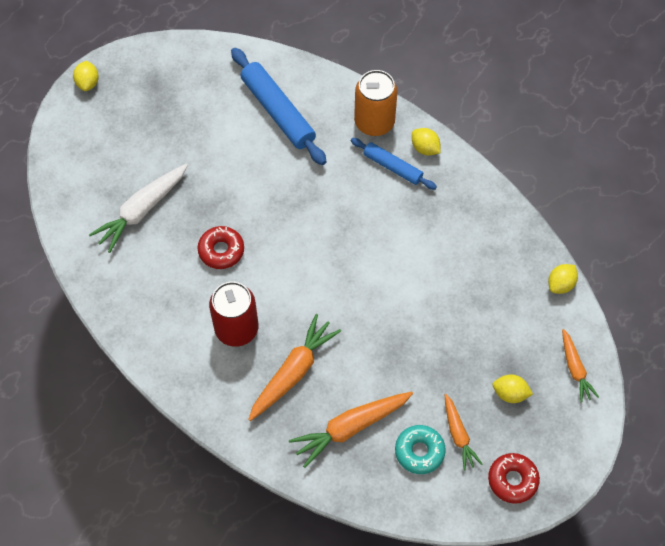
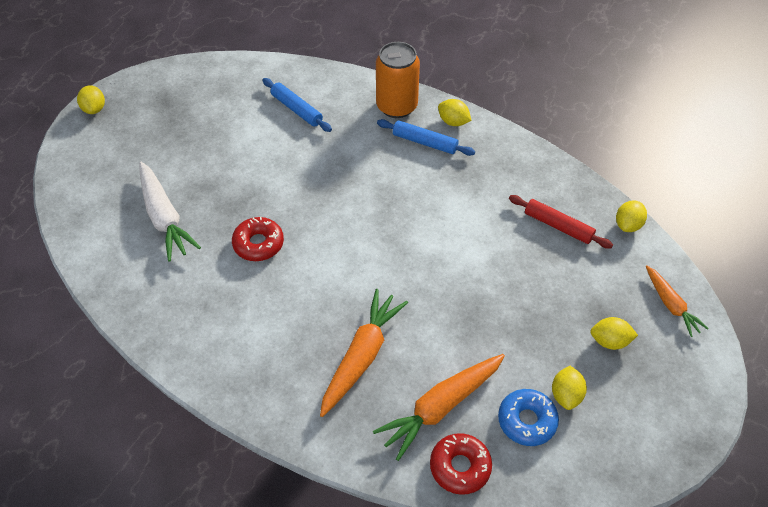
camera: 10 degrees left, 10 degrees down
(141, 211) = (164, 218): white carrot -> white carrot turned 60 degrees counterclockwise
(236, 329) = (288, 320): red can -> none
(278, 112) = (296, 109): blue rolling pin -> blue rolling pin, size x0.60
(419, 451) = (527, 421): turquoise donut -> blue donut
(458, 435) = (566, 395): orange carrot -> yellow lemon
(495, 275) = (558, 226): none -> red rolling pin
(512, 480) = (642, 435): red donut -> red donut (460, 467)

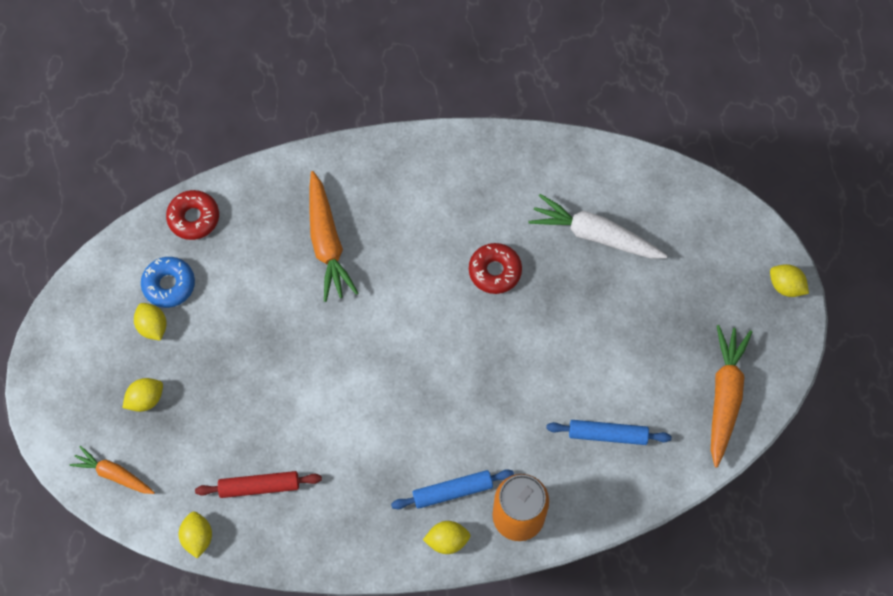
camera: 140 degrees right, 15 degrees up
(440, 407) = (238, 248): orange carrot -> orange carrot (725, 396)

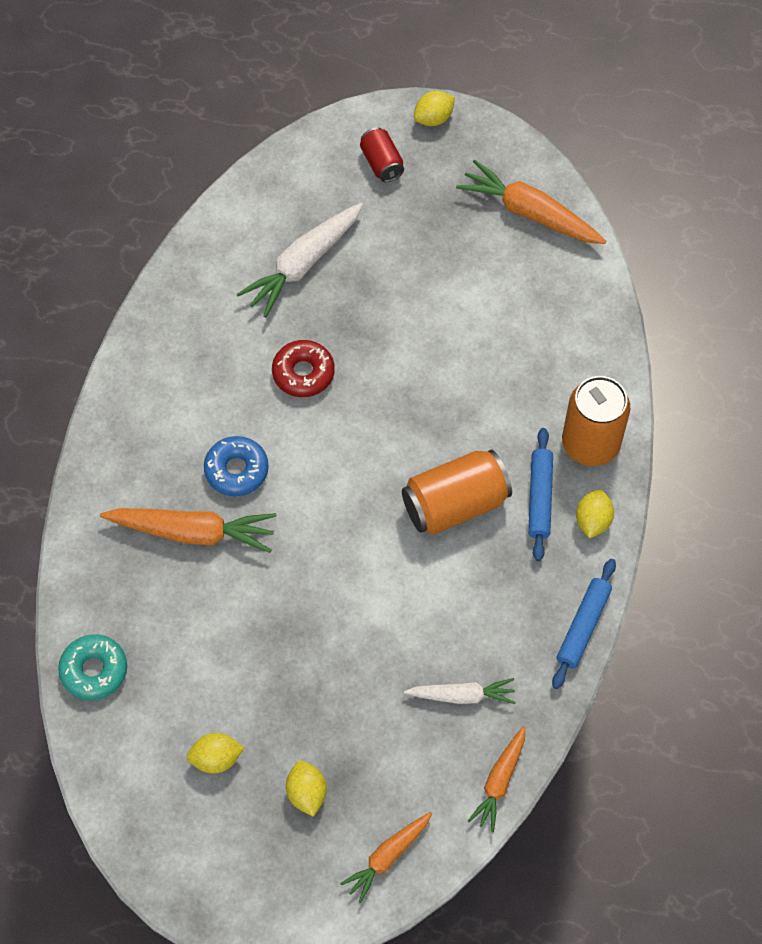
camera: 70 degrees left, 5 degrees down
(169, 285) = (170, 724): blue donut -> blue donut (236, 470)
(194, 218) = (94, 670): red donut -> turquoise donut
(197, 537) = (499, 782): yellow lemon -> orange carrot
(259, 486) = (462, 695): red rolling pin -> white carrot
(421, 426) = (455, 504): none -> orange can
(607, 434) = (531, 330): blue rolling pin -> blue rolling pin (583, 626)
(720, 260) = (381, 163): none -> red can

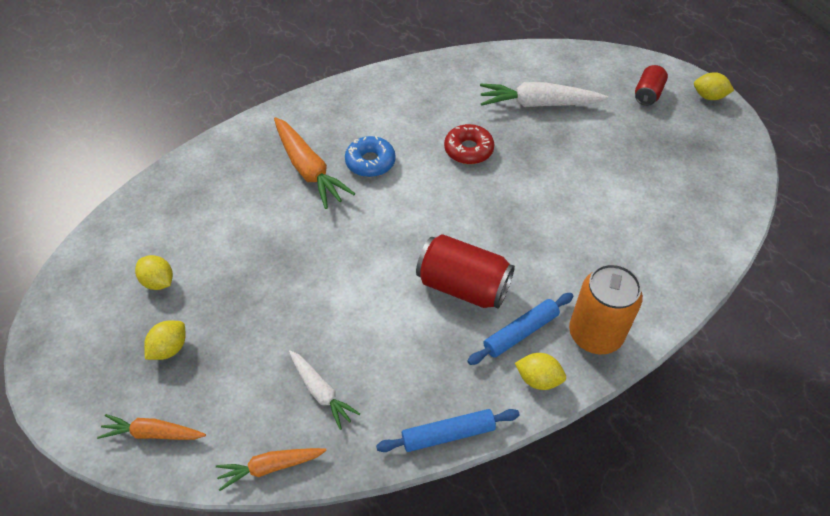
camera: 50 degrees right, 10 degrees down
(94, 670) = (174, 184): turquoise donut -> none
(455, 504) = (463, 286): orange can -> red can
(529, 213) = (714, 182): orange carrot -> none
(592, 521) = (538, 379): yellow lemon -> yellow lemon turned 45 degrees clockwise

